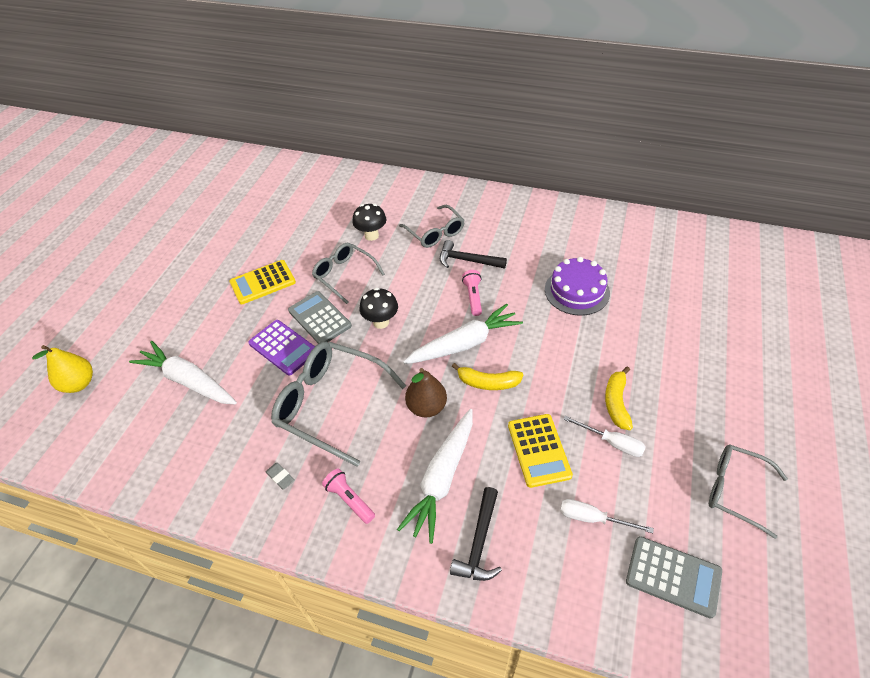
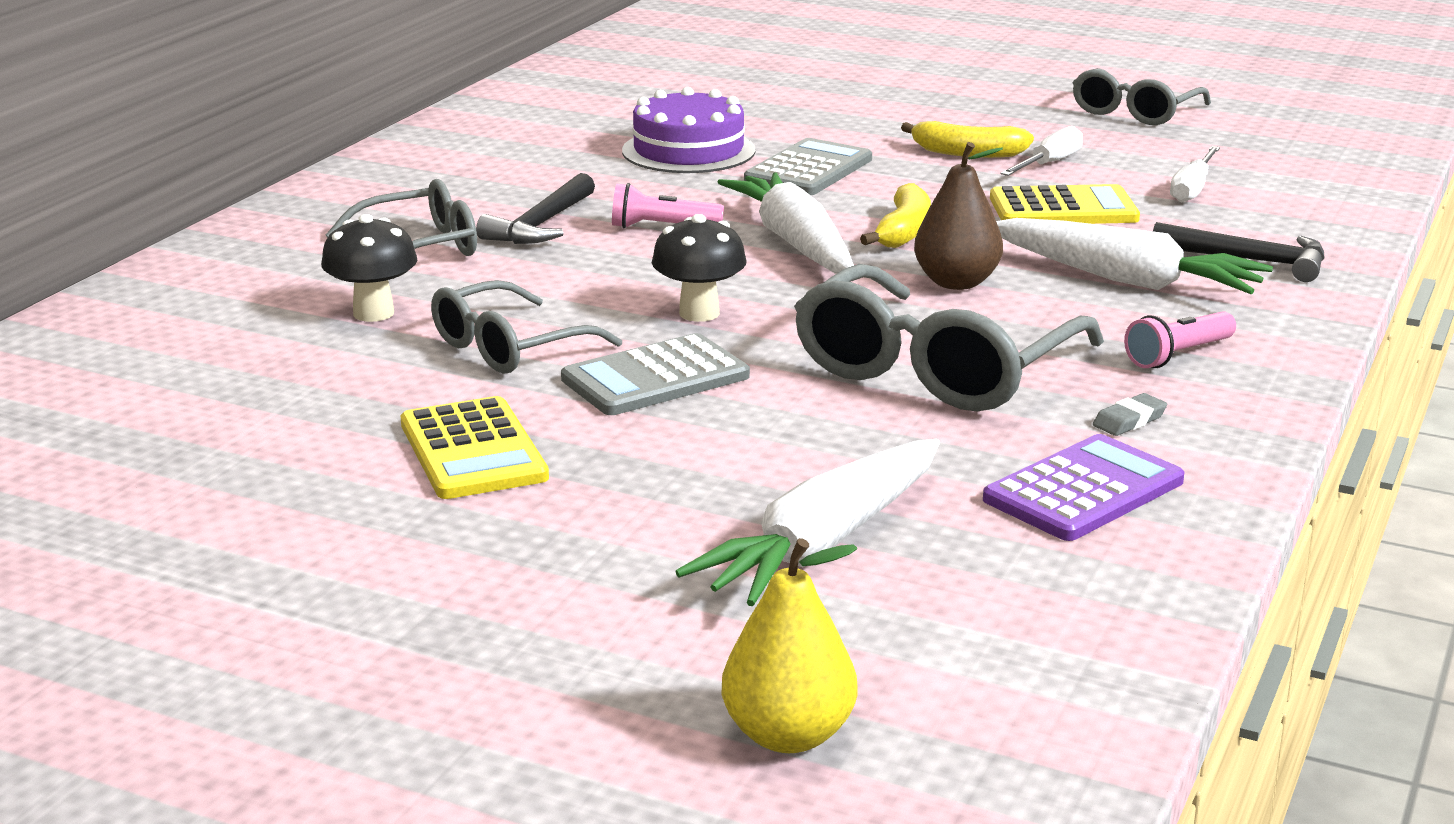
camera: 85 degrees left, 25 degrees down
(283, 347) = (741, 421): purple calculator -> purple calculator (1083, 490)
(673, 576) = (1279, 158): grey calculator -> grey calculator (808, 170)

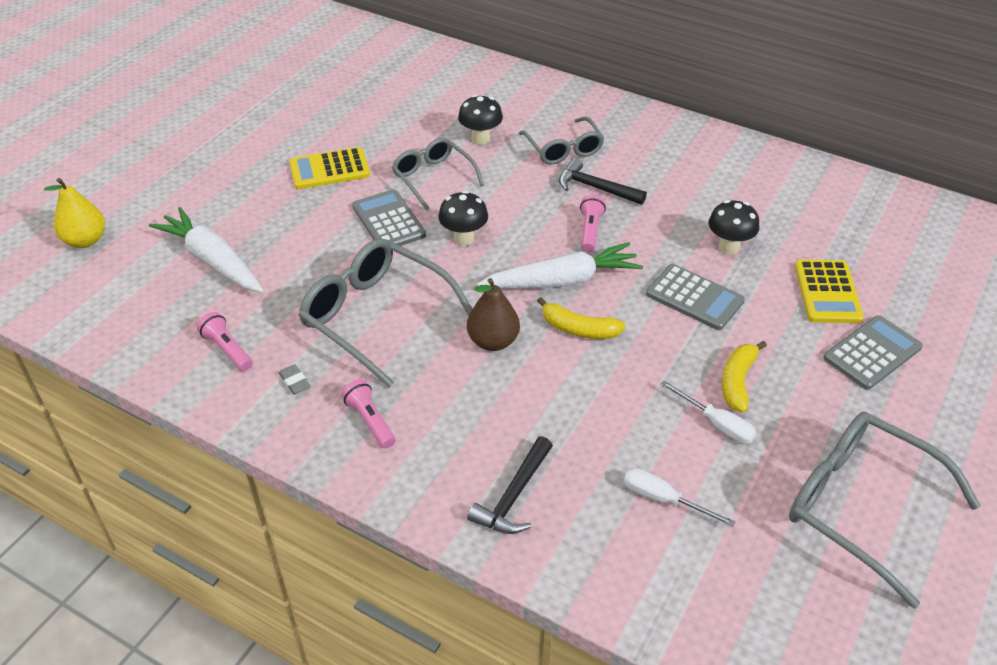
camera: 95 degrees right, 20 degrees up
(688, 151) = (729, 247): purple cake -> black mushroom
(883, 96) = (872, 353): none -> grey calculator
(1063, 209) = (619, 414): yellow calculator -> yellow calculator (827, 292)
(1083, 490) = (227, 349): purple calculator -> pink flashlight
(1125, 279) = (489, 421): white carrot -> none
(1134, 112) = (860, 506): grey glasses -> grey glasses, size x1.61

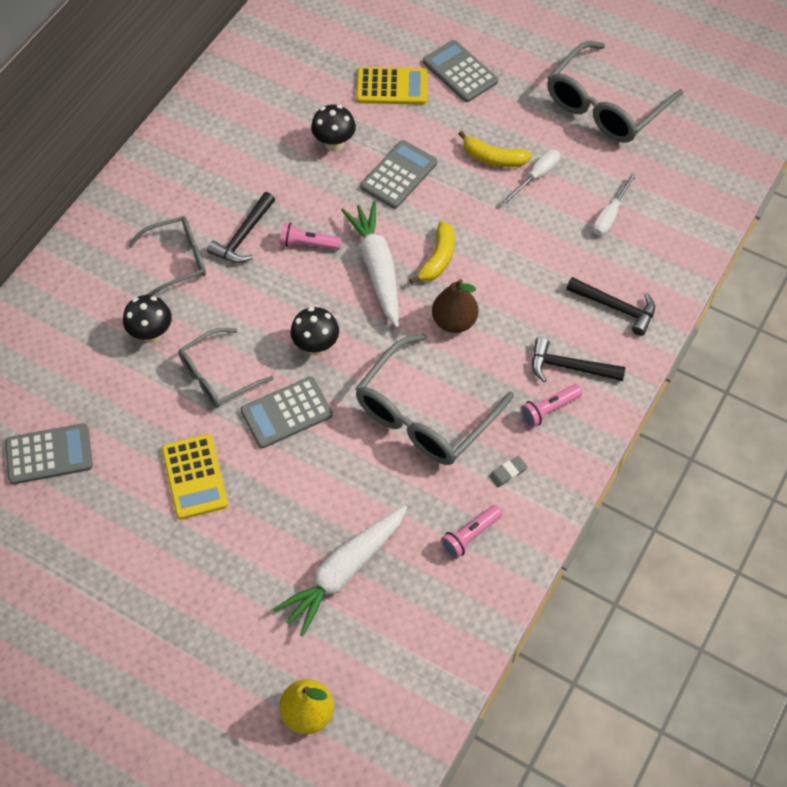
camera: 90 degrees left, 15 degrees up
(364, 95) = (49, 454): none -> grey calculator
(426, 443) = (569, 367): none -> black hammer

